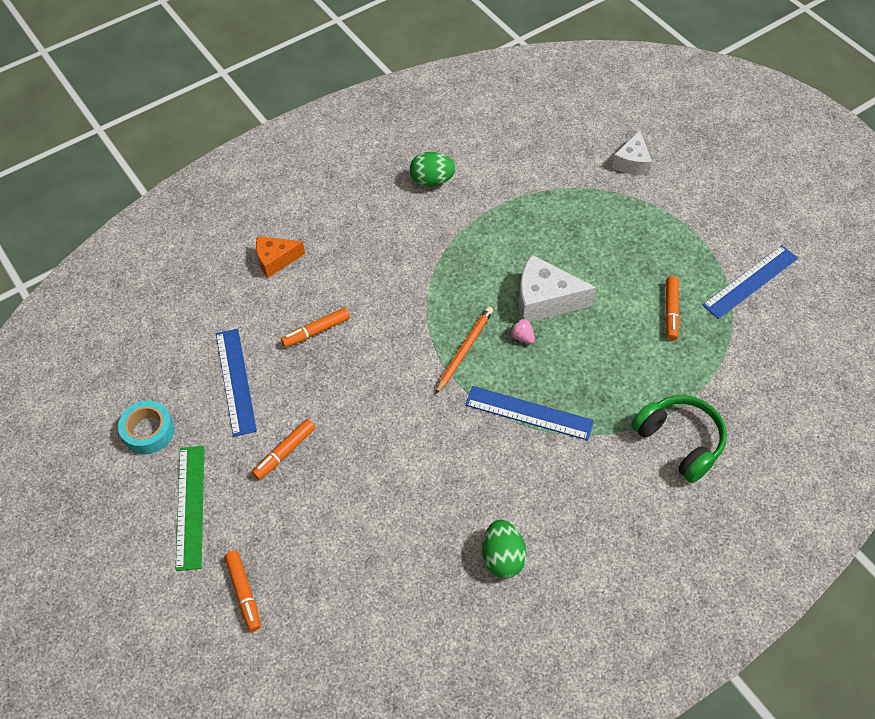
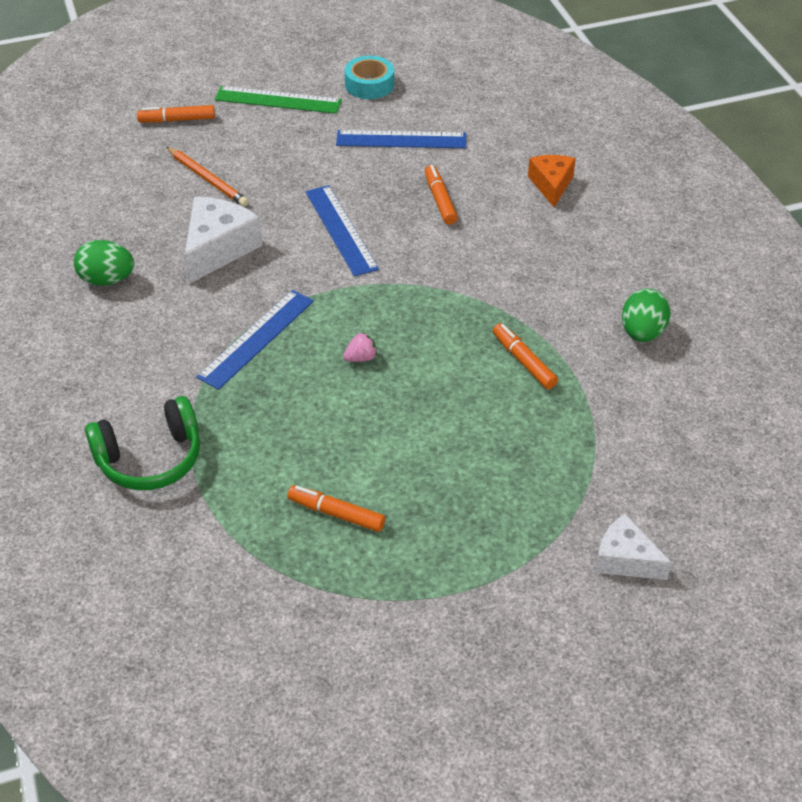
camera: 105 degrees right, 10 degrees down
(285, 452) = (303, 160): orange marker -> orange marker (524, 361)
(464, 350) = (364, 306): orange pencil -> orange pencil (207, 179)
(545, 300) = (406, 393): white cheese -> white cheese (218, 249)
(750, 281) = (349, 626): blue ruler -> blue ruler (341, 230)

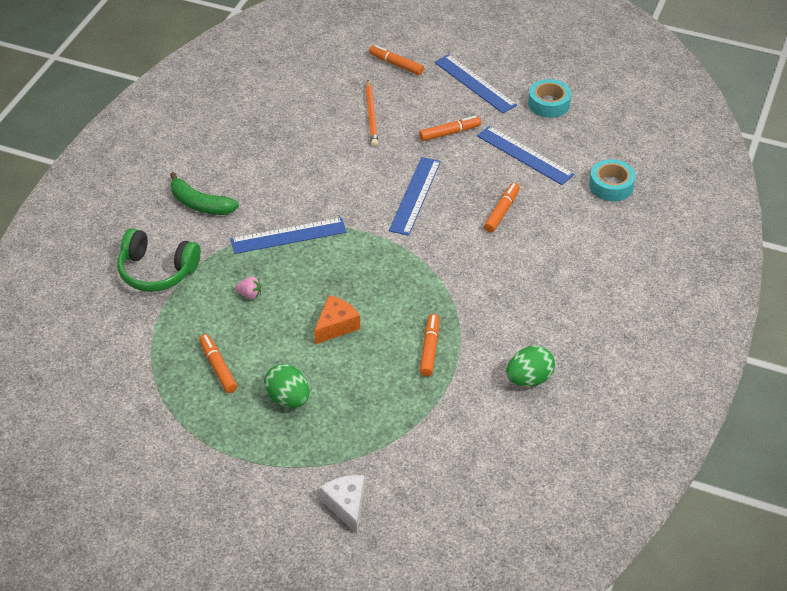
camera: 40 degrees right, 0 degrees up
(107, 280) = (245, 149): green egg -> green egg (288, 399)
(120, 362) = (200, 204): none -> green banana
(218, 249) = (328, 165): white cheese -> none
(278, 100) = (475, 83): green ruler -> blue ruler
(306, 156) = (449, 133): none -> orange marker
(361, 358) = (334, 285): pink strawberry -> pink strawberry (250, 294)
(509, 126) = (611, 186): none -> turquoise tape
(551, 185) = (590, 244): orange cheese -> orange cheese (336, 326)

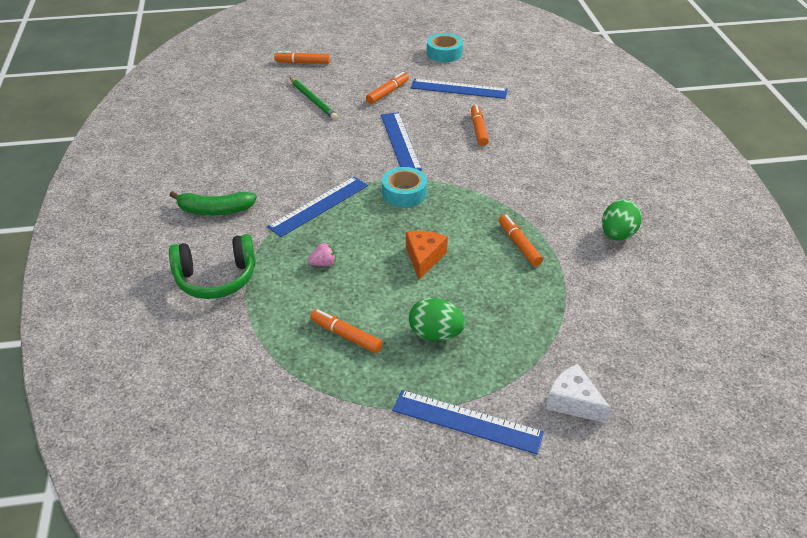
camera: 30 degrees left, 5 degrees down
(371, 115) = (313, 100): orange pencil -> green pencil
(475, 83) = (376, 57): blue ruler -> blue ruler (467, 421)
(611, 186) = (540, 88): turquoise tape -> turquoise tape (404, 193)

